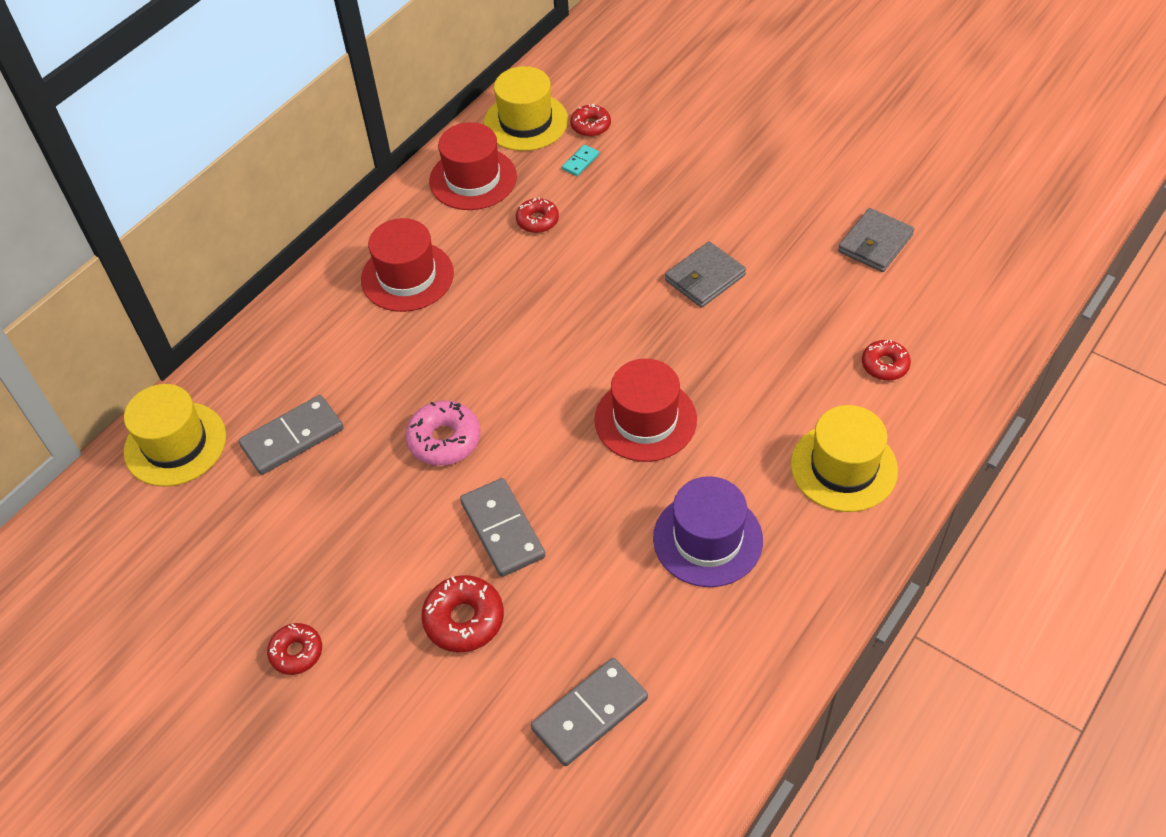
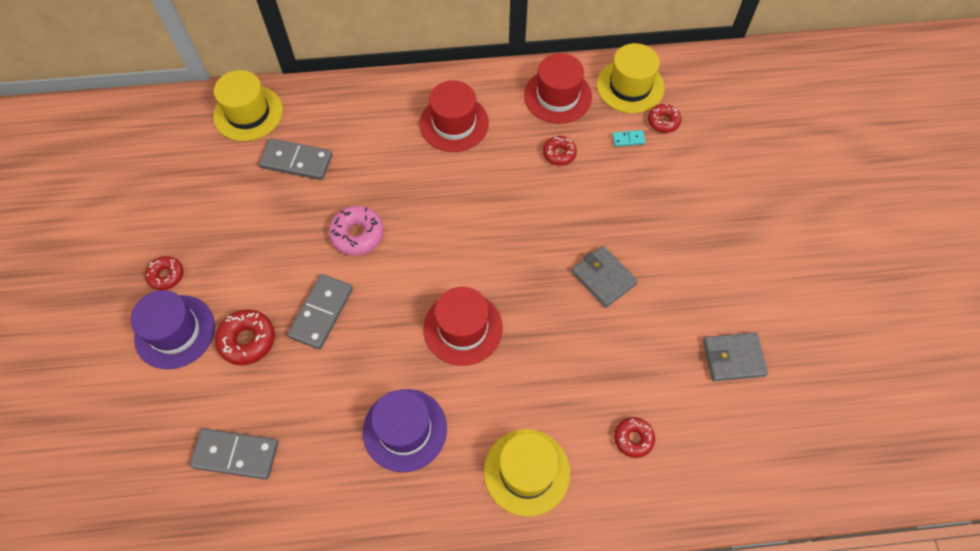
camera: 45 degrees right, 10 degrees up
(379, 686) = (175, 331): none -> purple hat
(705, 278) = (603, 278): grey wallet -> grey wallet turned 45 degrees clockwise

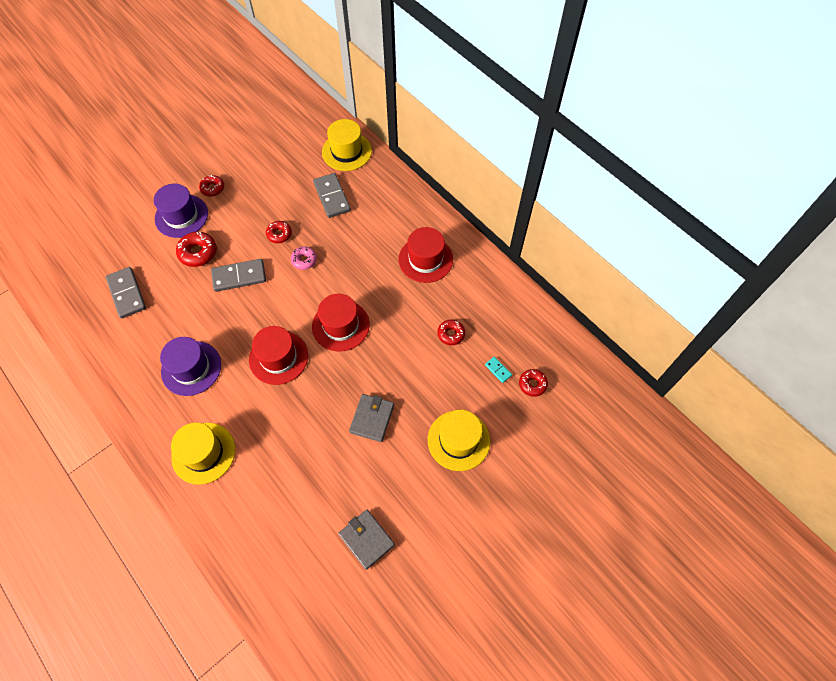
camera: 55 degrees right, 0 degrees up
(357, 234) = (304, 260): pink donut -> pink donut, size x0.66
(557, 96) = (498, 305): red hat -> red hat (340, 325)
(630, 86) = (545, 345): yellow hat -> yellow hat (458, 440)
(633, 438) = (264, 505): red donut -> red donut (279, 234)

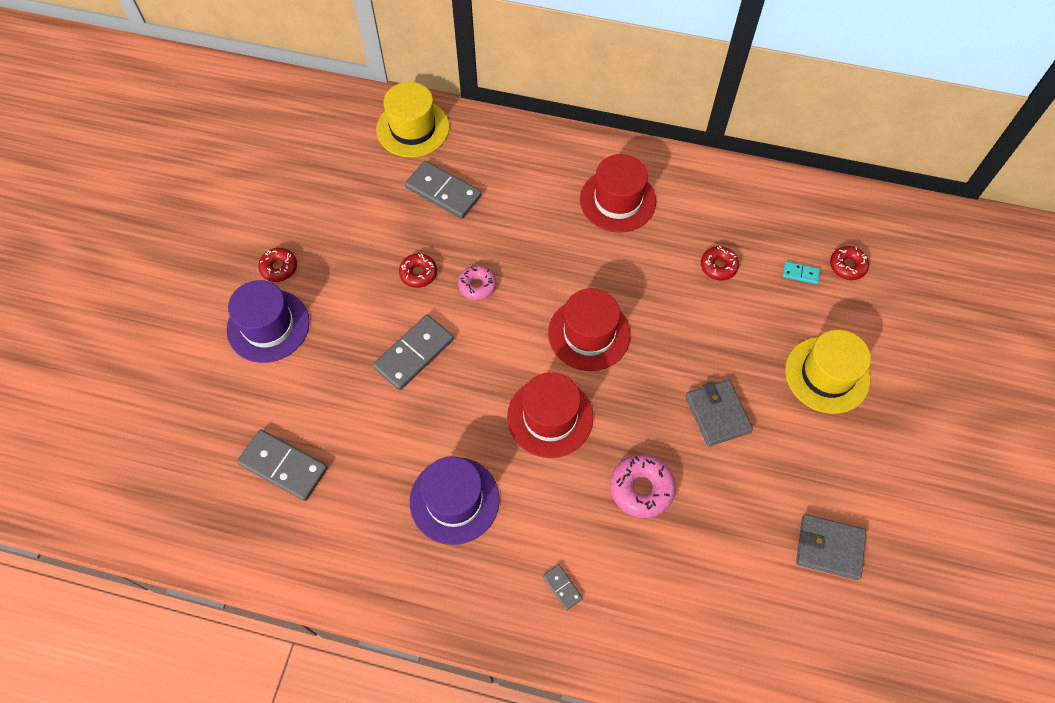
camera: 35 degrees left, 0 degrees up
(198, 252) = (333, 357): red donut -> none
(203, 453) = (562, 587): yellow hat -> grey domino
(292, 430) = (641, 489): none -> pink donut

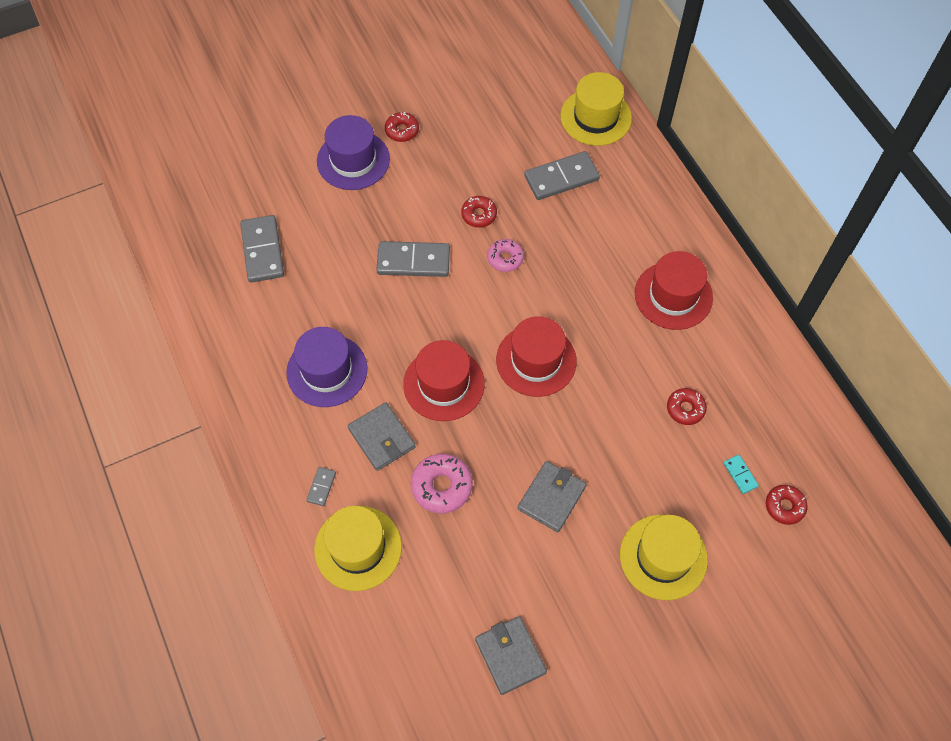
camera: 50 degrees right, 0 degrees up
(443, 192) = (561, 178): grey domino -> grey domino turned 75 degrees clockwise
(558, 503) = (381, 438): none -> grey wallet
(644, 598) = (358, 548): none -> yellow hat

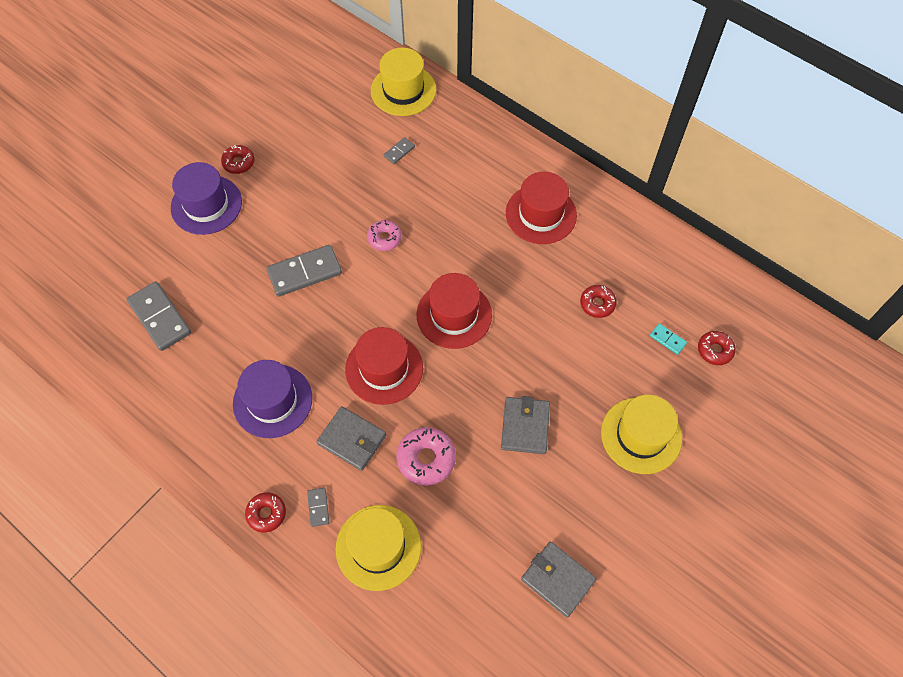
camera: 25 degrees left, 0 degrees up
(479, 215) = (343, 210): red donut -> red donut (266, 513)
(561, 178) = (399, 151): grey domino -> grey domino, size x0.48

